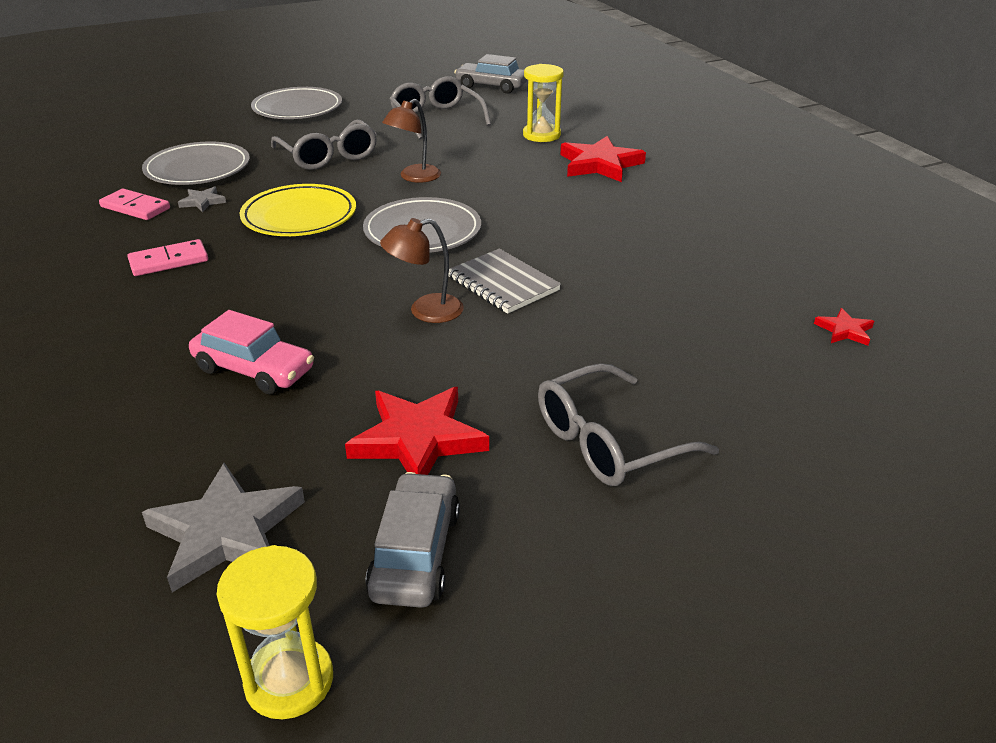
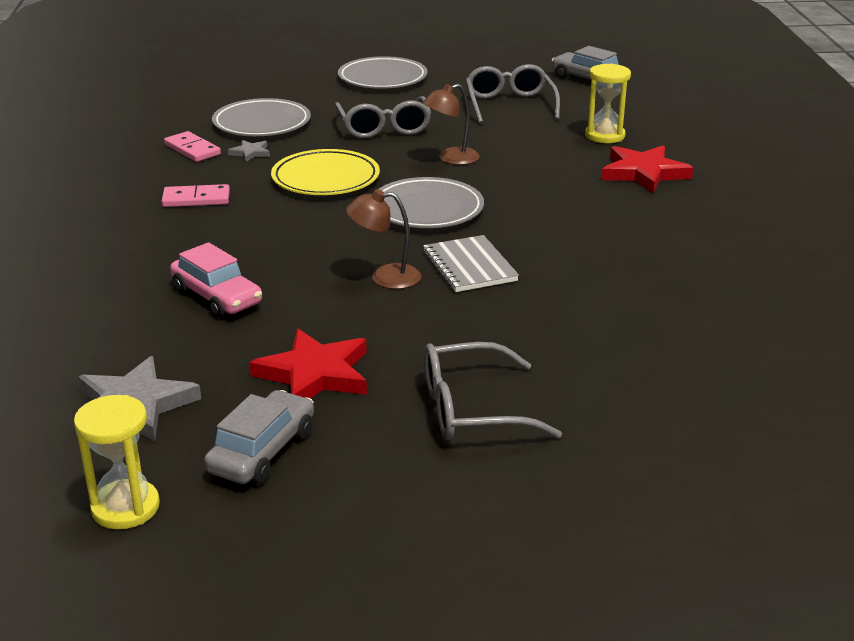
camera: 20 degrees right, 5 degrees down
(844, 330) = (770, 366): red star -> none

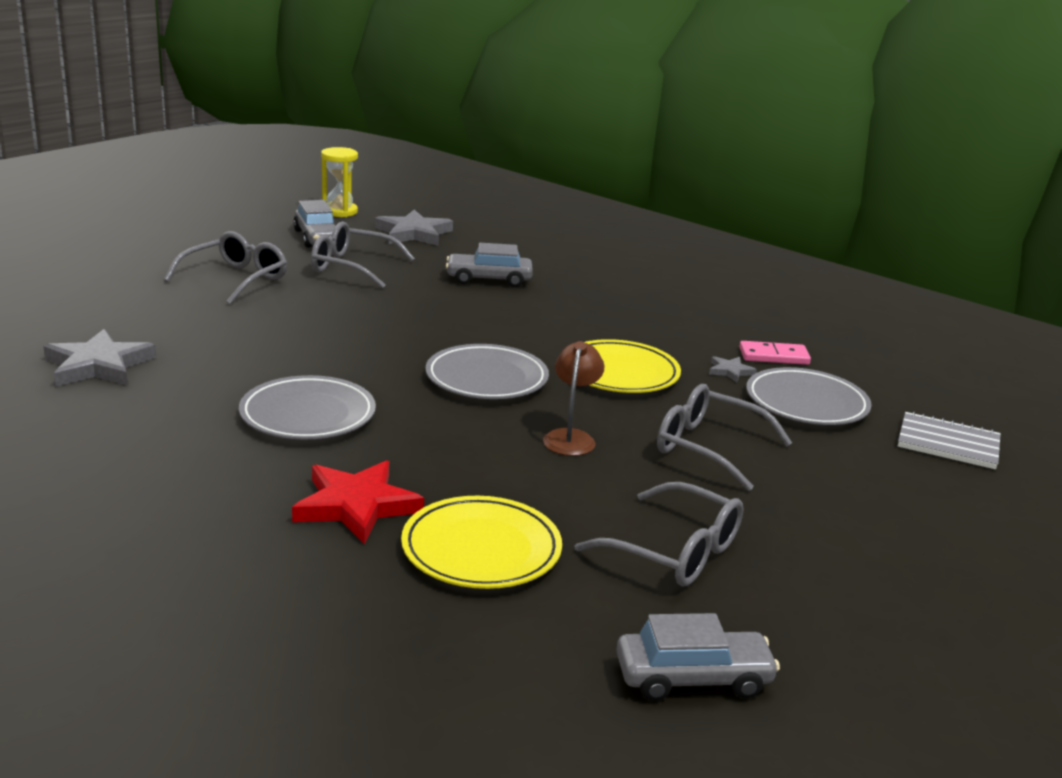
camera: 130 degrees right, 5 degrees down
(196, 199) = (657, 323): pink domino -> none
(217, 297) = (488, 279): pink car -> grey car
(314, 374) = (352, 267): red star -> grey glasses
(382, 78) = (890, 524): grey plate -> grey plate (308, 415)
(385, 277) = (414, 321): brown lamp -> none
(469, 266) = (369, 348): grey notebook -> grey notebook (948, 443)
(604, 136) = (481, 549): yellow hourglass -> yellow plate
(730, 338) = (98, 365): none -> grey star

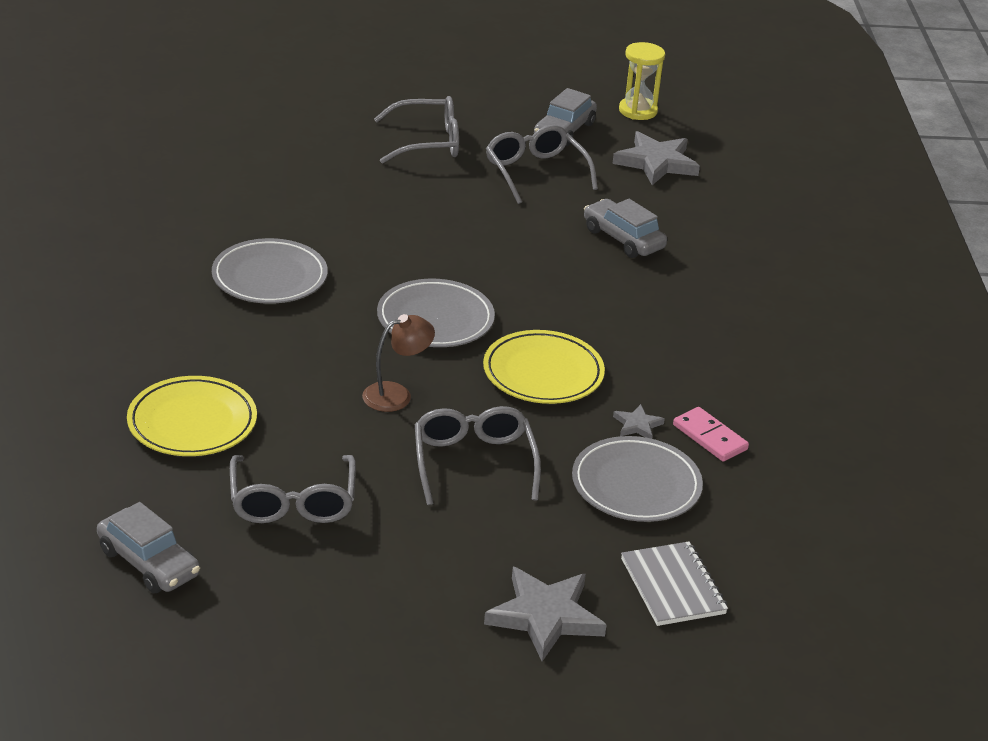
camera: 50 degrees right, 10 degrees up
(98, 365) = (219, 172): grey star -> grey star (545, 616)
(356, 506) = (181, 352): red star -> none

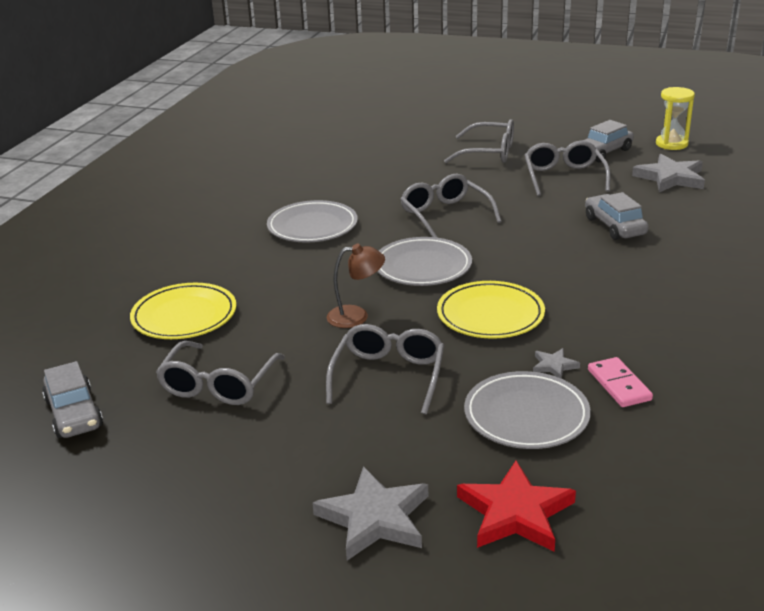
camera: 25 degrees right, 5 degrees down
(423, 243) = (445, 215): none -> grey glasses
(673, 586) = (515, 513): grey notebook -> red star

